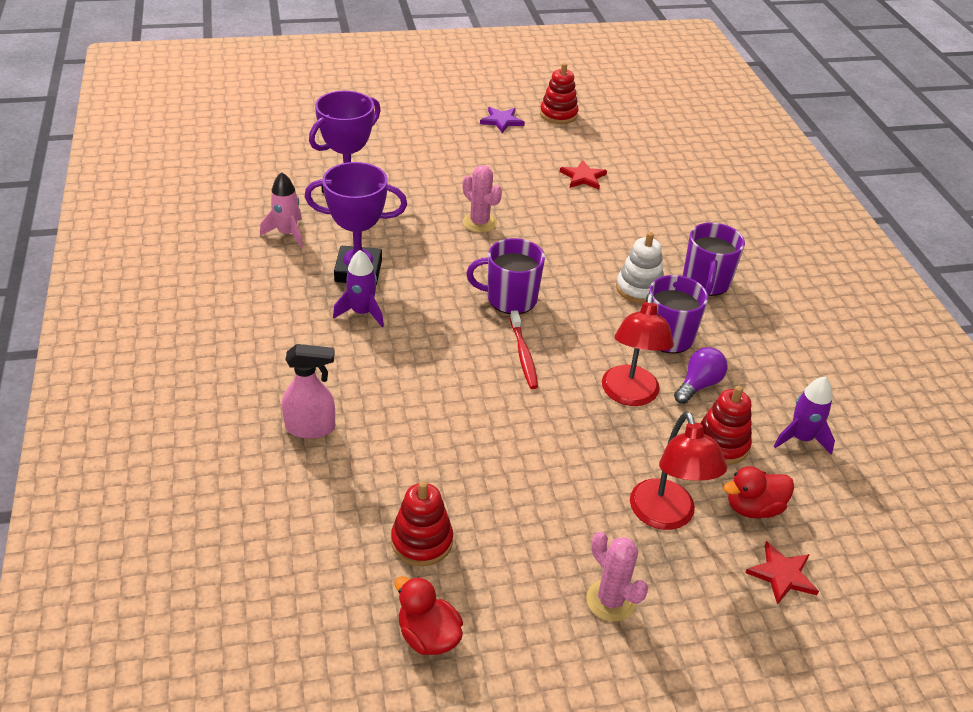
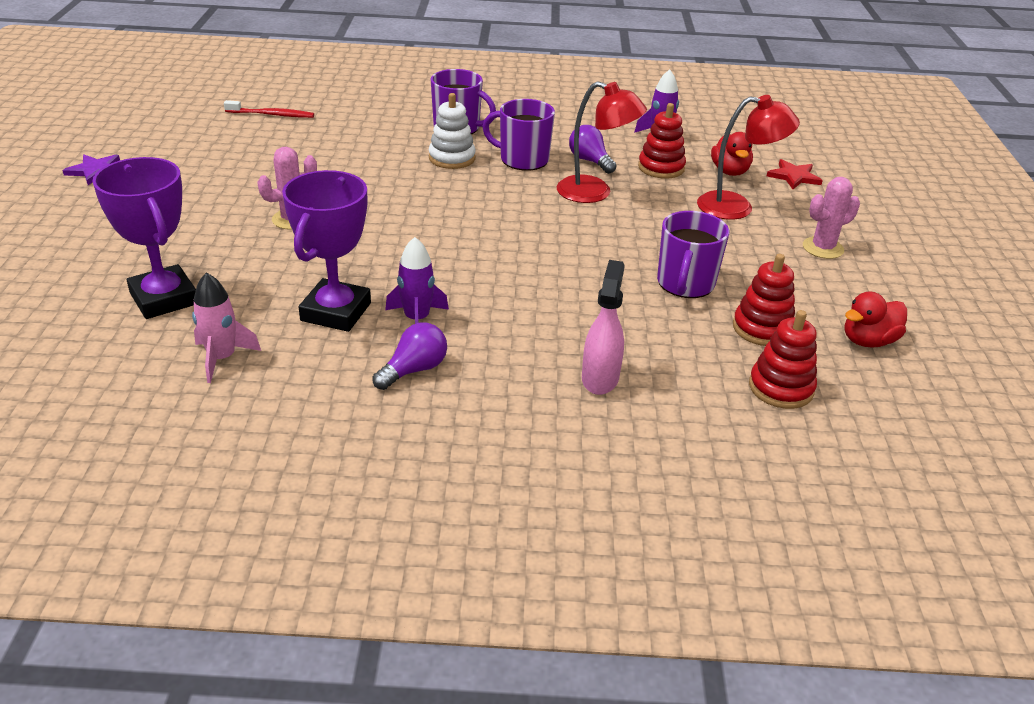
camera: 75 degrees left, 5 degrees down
(296, 322) = (414, 370): none -> purple light bulb
(510, 299) = (435, 225): purple mug -> purple mug (685, 284)
(523, 355) = (524, 233): red toothbrush -> red toothbrush (272, 115)
(558, 114) = (116, 136): red stacking toy -> red stacking toy (781, 388)
(583, 177) = (251, 147): red star -> none

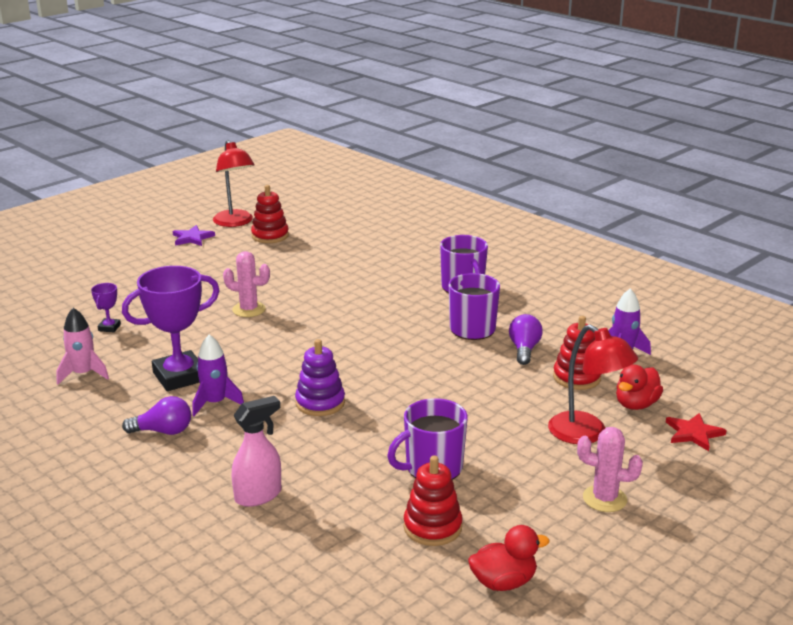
camera: 45 degrees right, 10 degrees down
(164, 298) = (109, 327): purple trophy -> purple trophy, size x0.44
(272, 115) = (349, 235): red toothbrush -> none
(452, 158) = (420, 308): white stacking toy -> none
(510, 274) = (320, 403): none -> purple stacking toy
(595, 193) = (484, 374): red lamp -> red lamp (235, 222)
(781, 388) = (368, 571): red stacking toy -> red stacking toy (270, 236)
(868, 341) = (503, 582): red duck -> red duck turned 150 degrees clockwise

